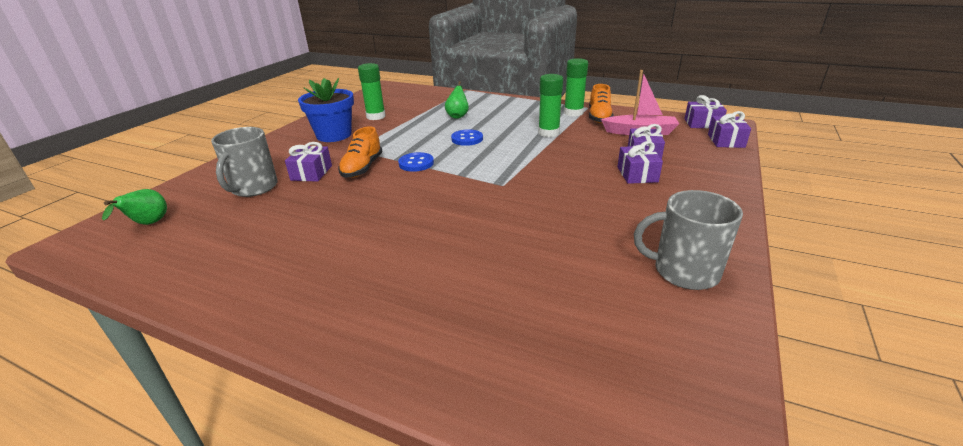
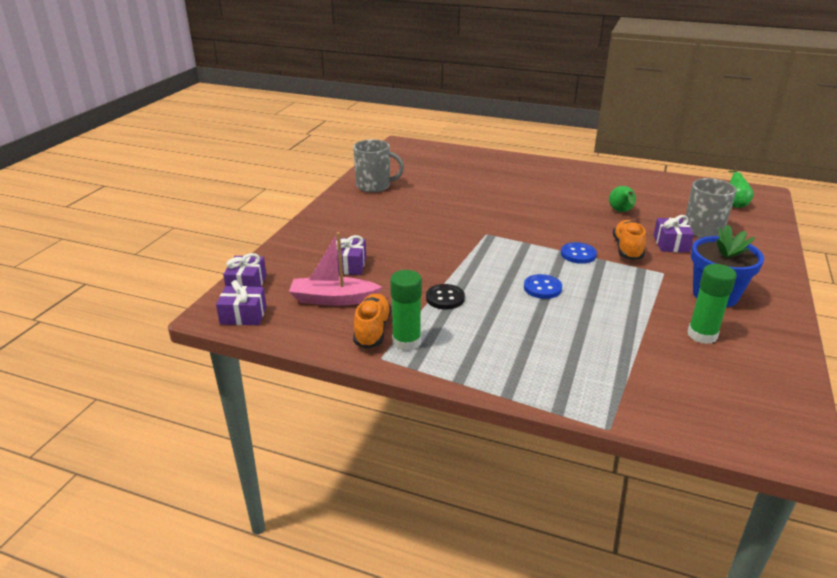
camera: 175 degrees right, 0 degrees up
(458, 115) = (578, 336): green pear -> green pear (621, 212)
(548, 133) = (445, 298): green glue stick -> black button
(637, 174) = (367, 243): purple gift -> none

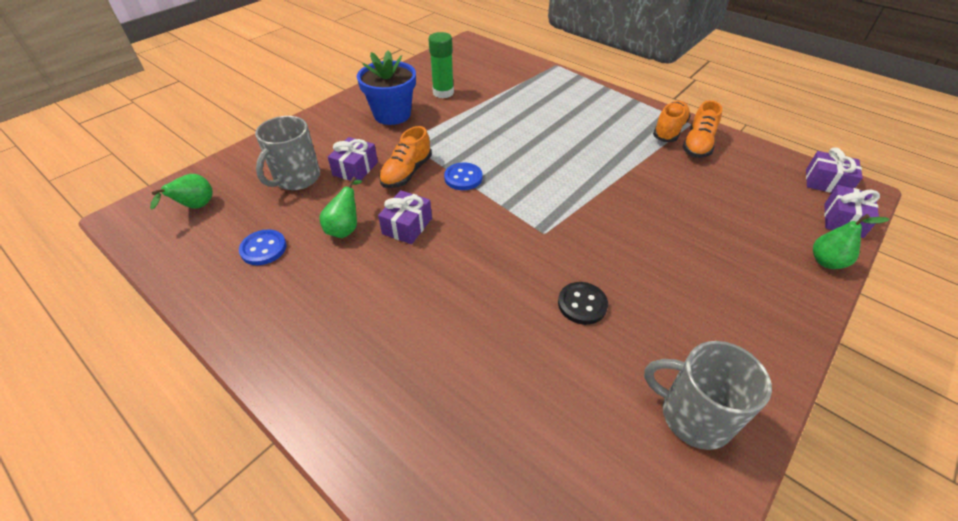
camera: 160 degrees left, 15 degrees up
(277, 254) = (826, 262): none -> green pear
(333, 299) = (738, 181): pink boat -> none
(349, 265) = (725, 221): purple gift -> purple gift (407, 226)
(406, 342) = (669, 130): green glue stick -> orange shoe
(445, 298) = (626, 159): black button -> black button (582, 304)
(542, 288) = (530, 150): blue button -> blue button (263, 249)

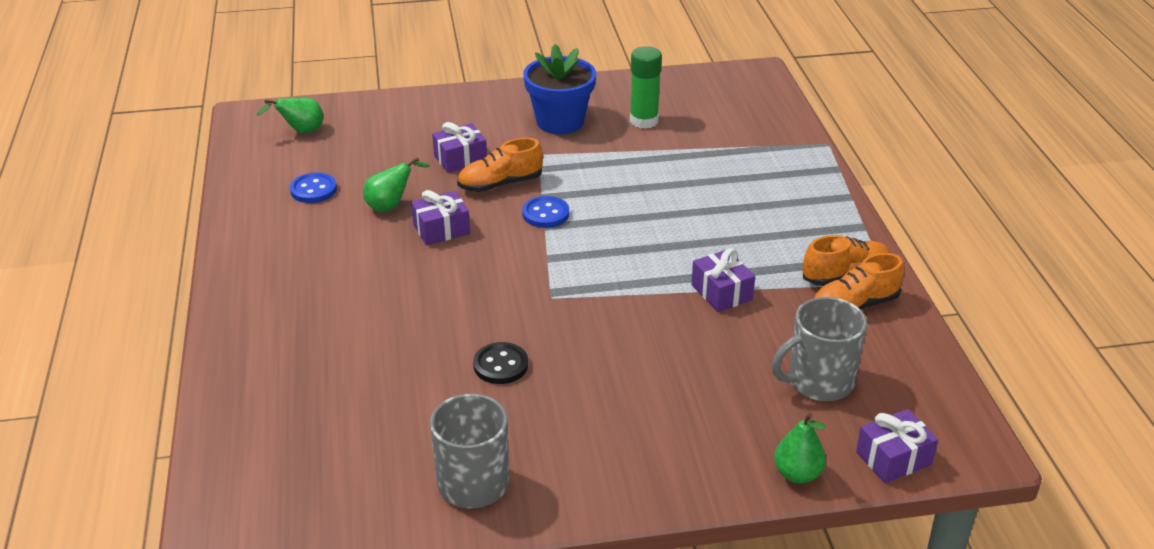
camera: 40 degrees right, 10 degrees down
(296, 178) = (402, 144): grey mug -> grey mug (818, 381)
(826, 182) = (948, 420): purple gift -> purple gift (721, 292)

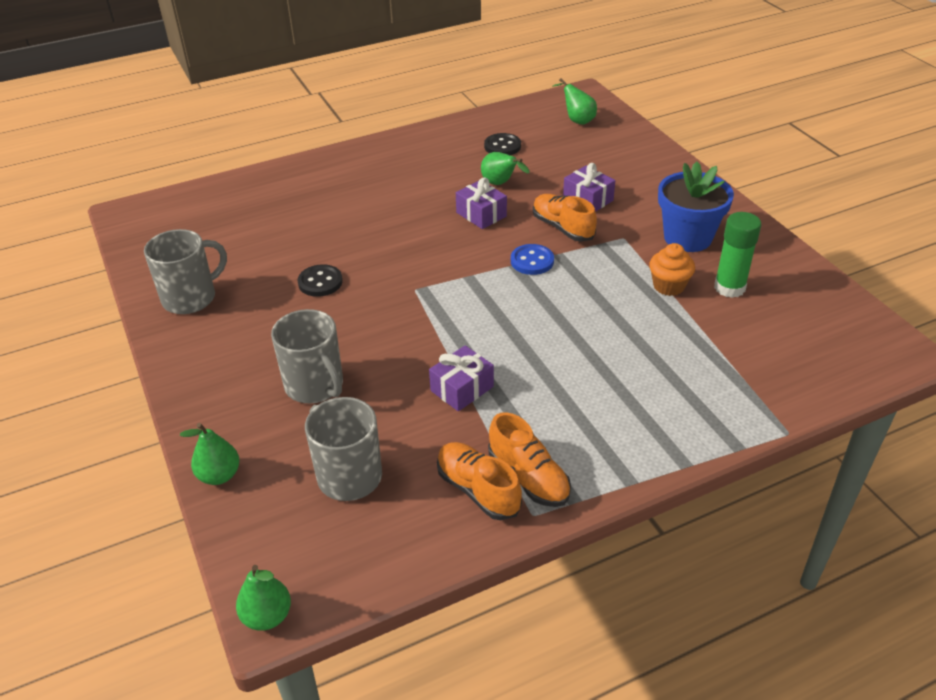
camera: 75 degrees right, 5 degrees up
(313, 190) = (502, 146): blue button -> black button
(626, 149) = (669, 286): none -> orange cupcake
(682, 389) = (315, 385): none -> grey mug
(893, 458) = (249, 543): purple gift -> none
(980, 453) = (267, 616): none -> green pear

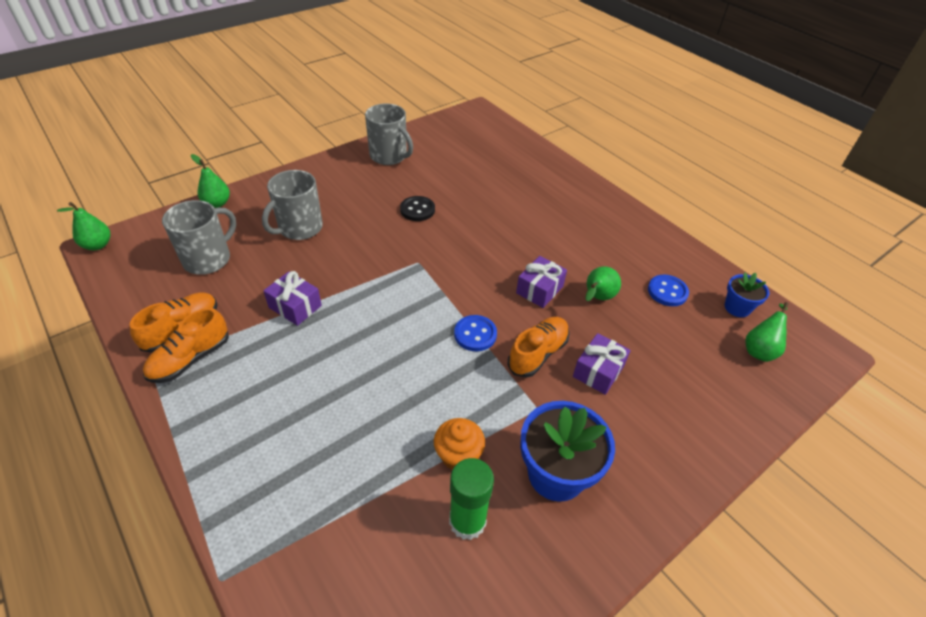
camera: 75 degrees right, 5 degrees up
(502, 146) = (667, 291): black button -> blue button
(530, 118) = (737, 308): none -> blue flower pot

